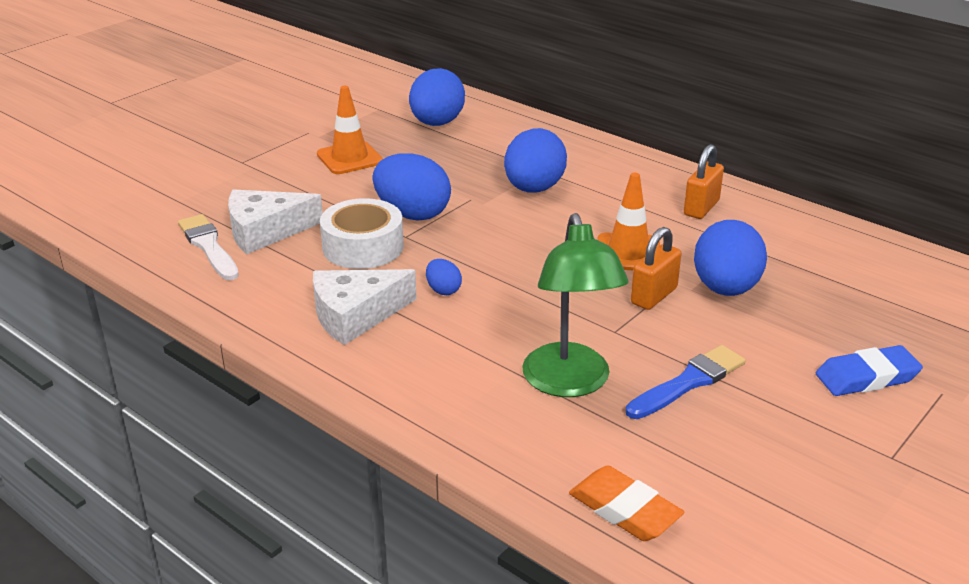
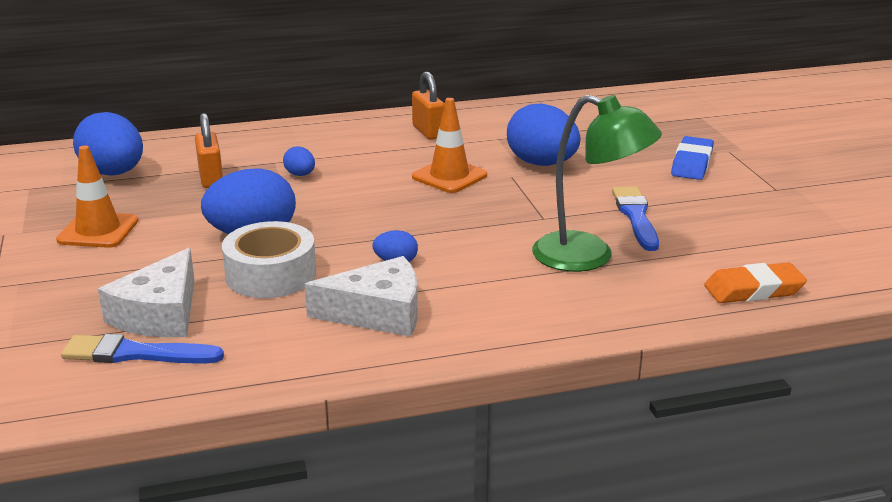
camera: 55 degrees left, 5 degrees down
(208, 246) = (135, 354): white brush -> blue brush
(355, 315) = (378, 313): white cheese -> white cheese turned 105 degrees counterclockwise
(534, 189) = (300, 175): blue egg -> blue egg, size x0.47
(653, 296) = (518, 189): orange padlock -> orange padlock (211, 178)

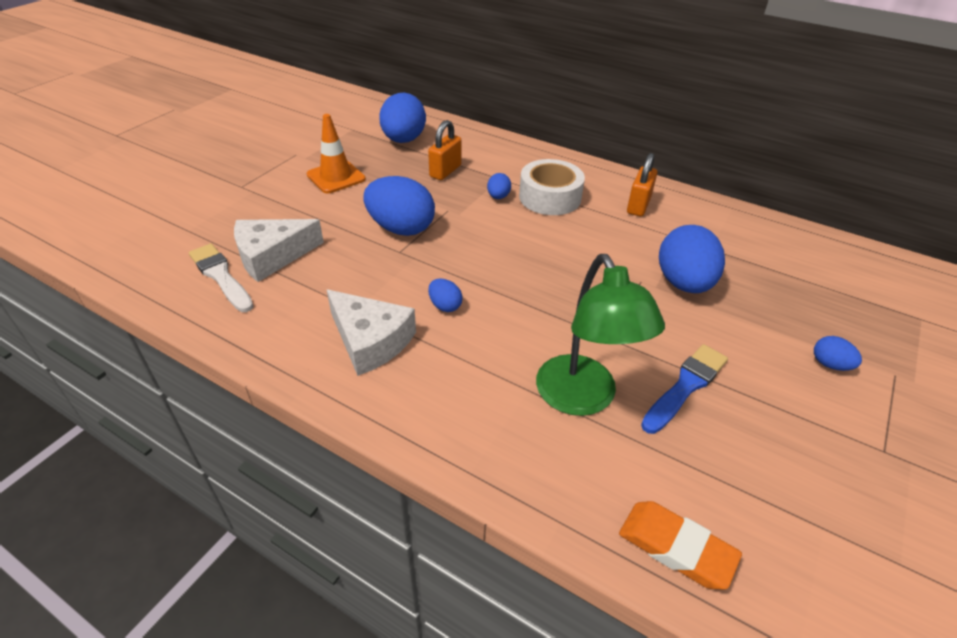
camera: 45 degrees right, 15 degrees up
(135, 354) = (220, 276): blue brush -> white brush
(271, 274) = (364, 266): white tape -> white tape (550, 197)
(449, 176) = (593, 254): orange traffic cone -> none
(692, 163) = (830, 364): blue eraser -> blue egg

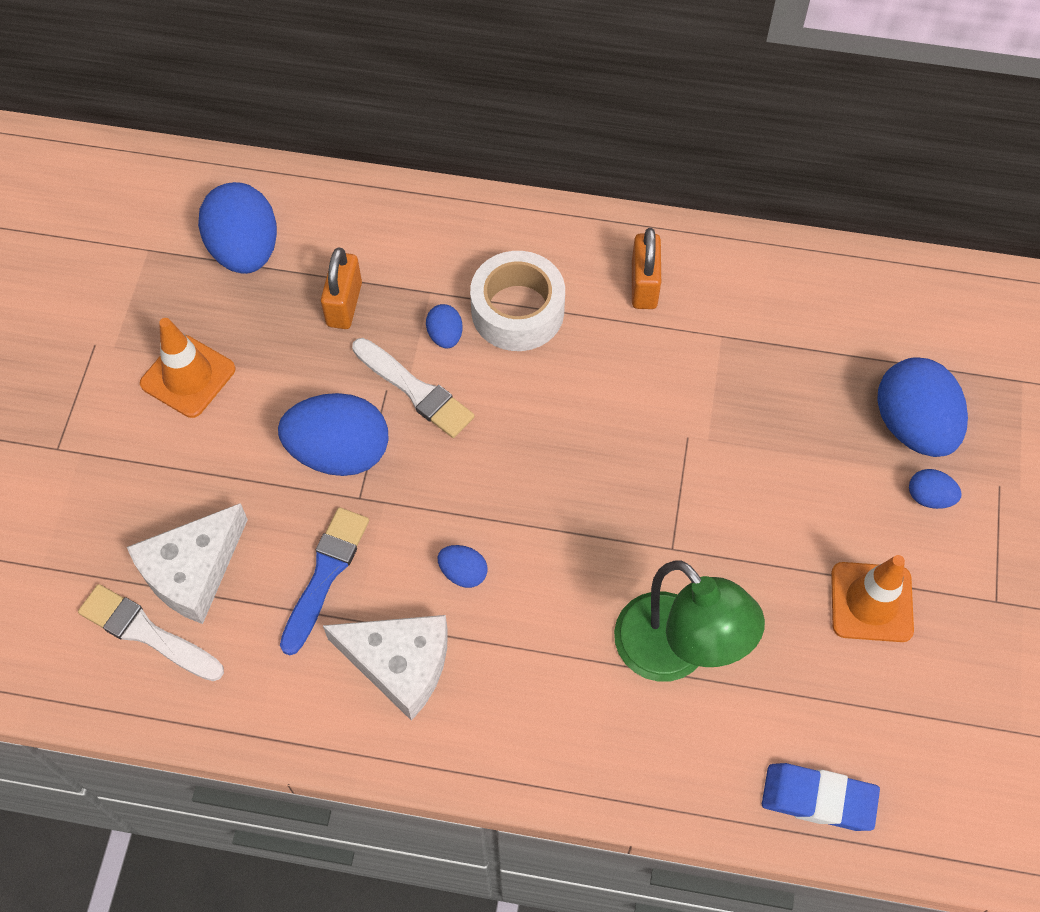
camera: 20 degrees left, 20 degrees up
(466, 214) = (416, 390): none -> white brush
(676, 548) = (818, 799): orange eraser -> blue eraser
(683, 283) = (740, 422): blue egg -> blue egg (913, 426)
(685, 386) = (781, 591): blue brush -> blue brush (325, 574)
(764, 416) = (871, 602): none -> orange traffic cone

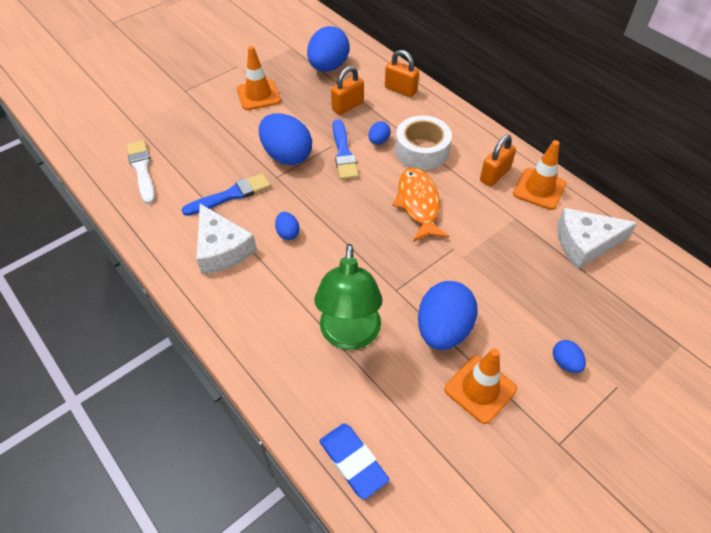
camera: 40 degrees right, 10 degrees down
(192, 571) = (183, 160): white cheese -> white cheese (585, 243)
(393, 222) = (400, 89): none -> orange padlock
(416, 390) = (343, 153): white brush -> blue brush
(588, 401) = (418, 204): none -> orange fish
(714, 269) = (539, 189): none -> orange traffic cone
(913, 426) = (588, 323): blue egg -> blue egg (443, 330)

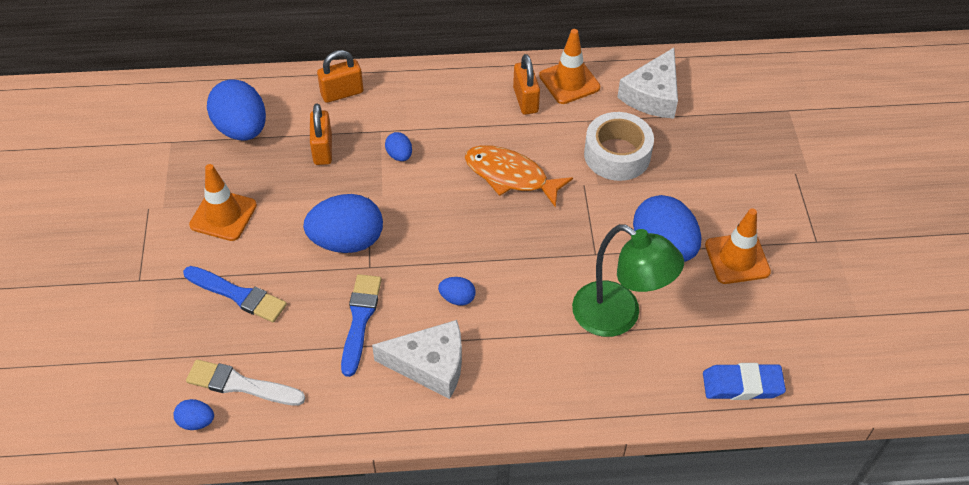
camera: 55 degrees left, 0 degrees up
(343, 153) = (389, 193): blue brush -> blue brush (238, 295)
(422, 150) = (445, 131): white tape -> white tape (617, 155)
(565, 363) = (753, 189): blue egg -> blue egg (196, 422)

